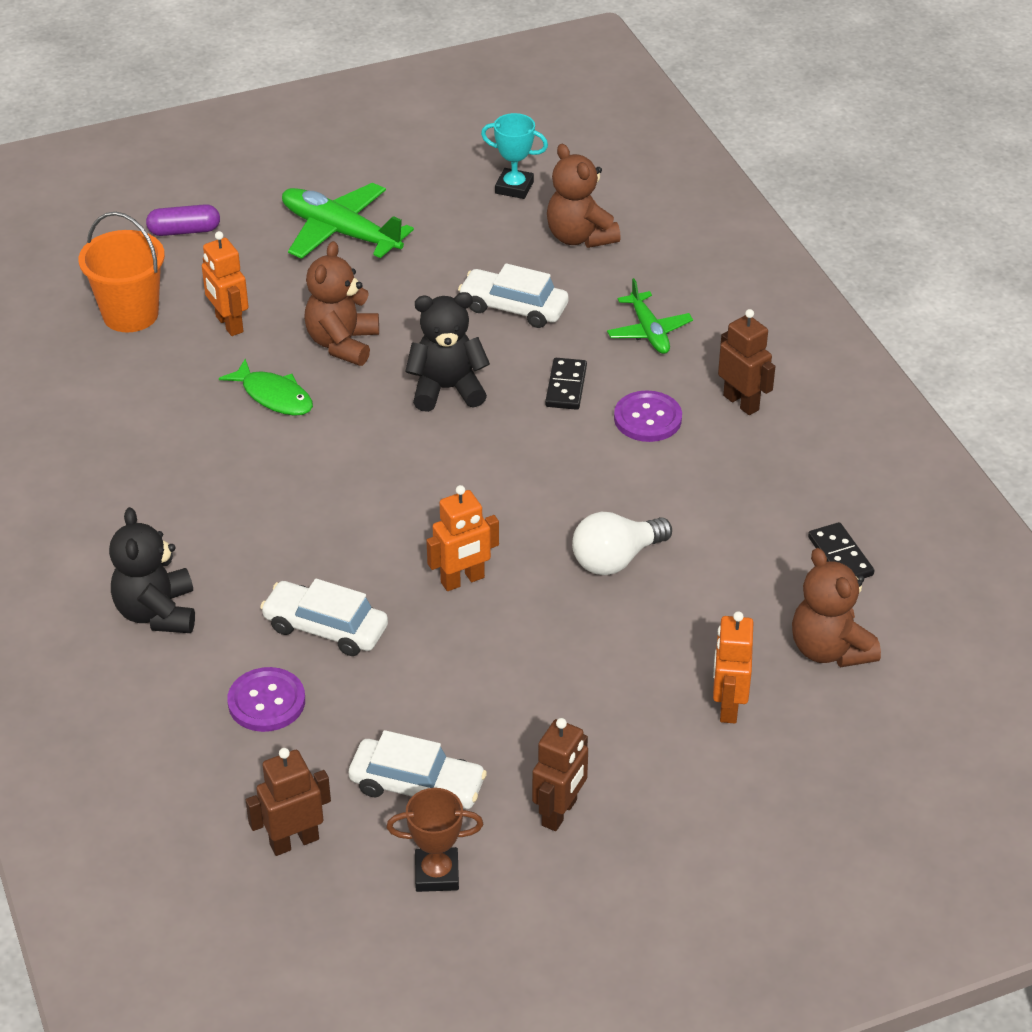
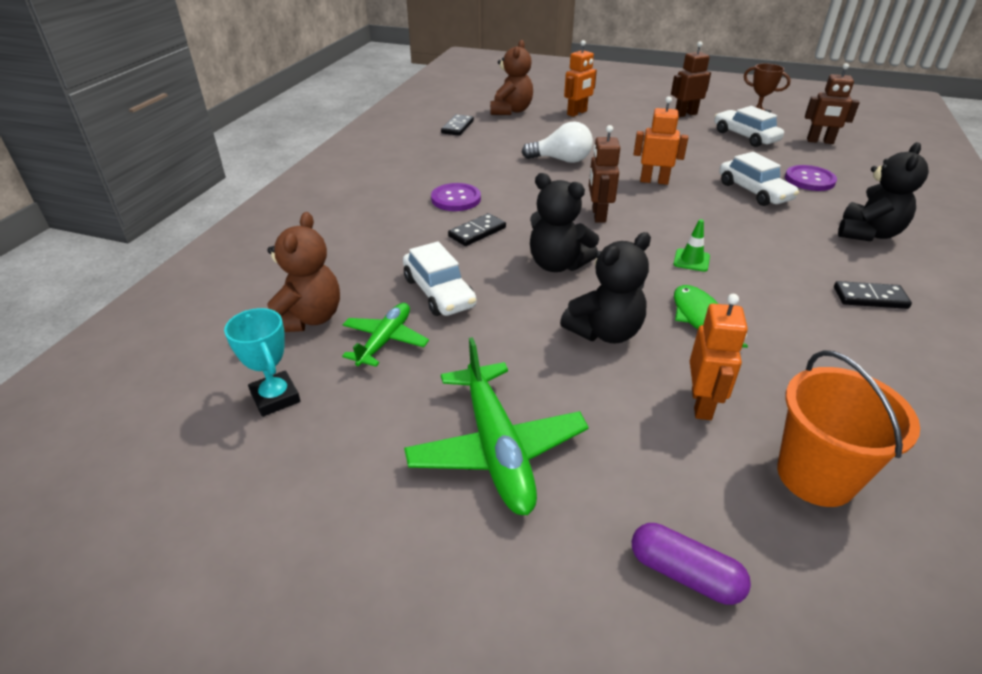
camera: 140 degrees left, 5 degrees down
(131, 502) = (870, 298): none -> black domino
(326, 463) = (691, 260): none -> green traffic cone
(342, 343) = (605, 332): brown teddy bear -> black teddy bear
(649, 332) = (378, 236): green plane -> green plane (385, 340)
(741, 402) = (395, 185): brown robot -> brown robot (598, 215)

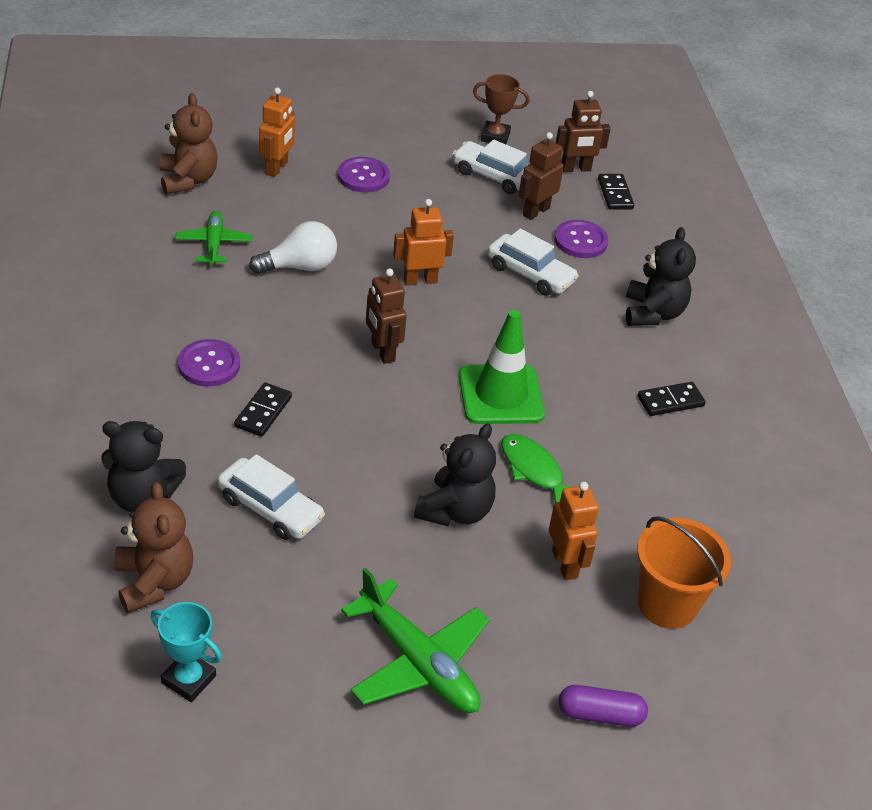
camera: 30 degrees left, 5 degrees up
(385, 340) = (252, 584): green plane -> green plane (214, 244)
(457, 127) = (134, 229): black domino -> black domino (615, 194)
(557, 264) = (372, 436): black teddy bear -> black teddy bear (143, 497)
(639, 124) = (363, 176): none -> purple button
(685, 114) = (411, 145): brown robot -> brown robot (535, 211)
(691, 260) = (500, 395): green traffic cone -> green traffic cone, size x2.24

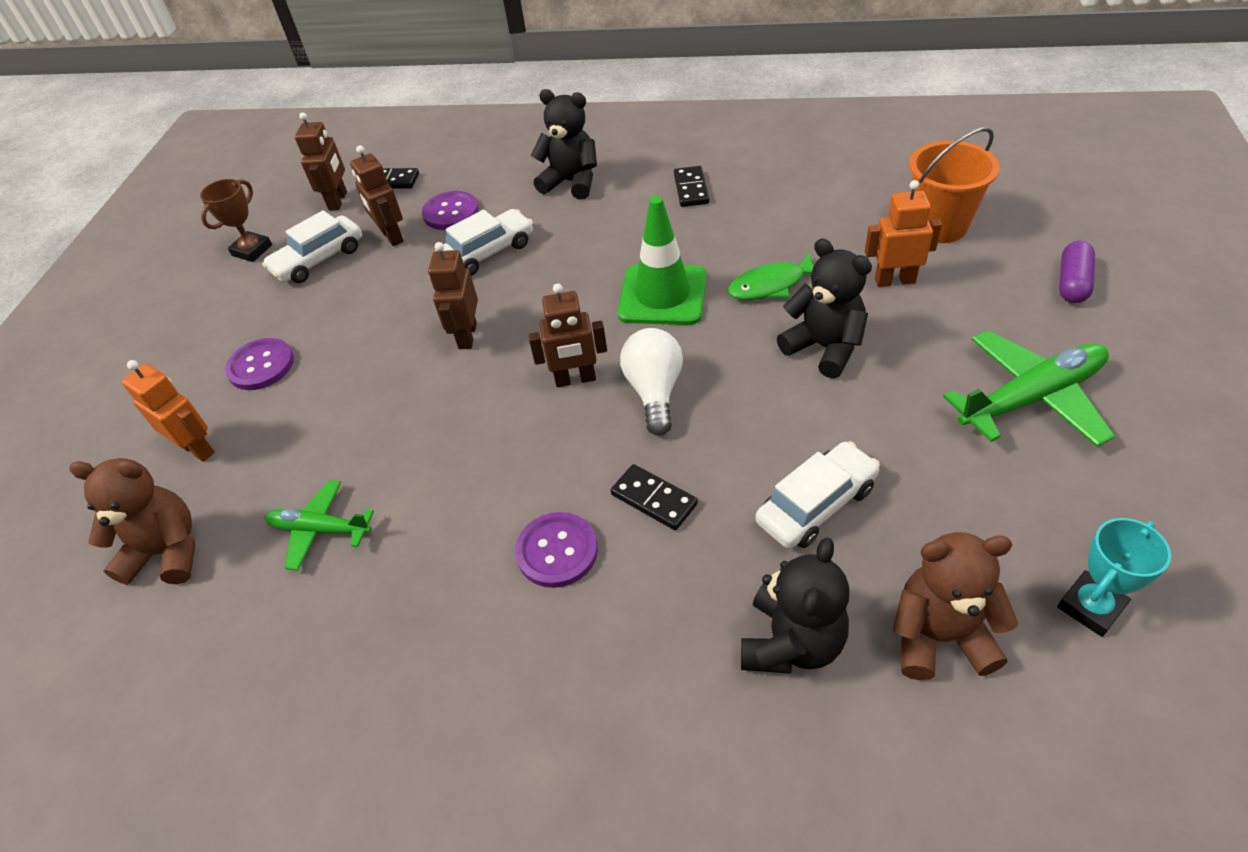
camera: 65 degrees left, 5 degrees up
(299, 267) = (402, 441): white light bulb -> white light bulb (654, 392)
(420, 280) = (467, 336): orange robot -> brown robot

